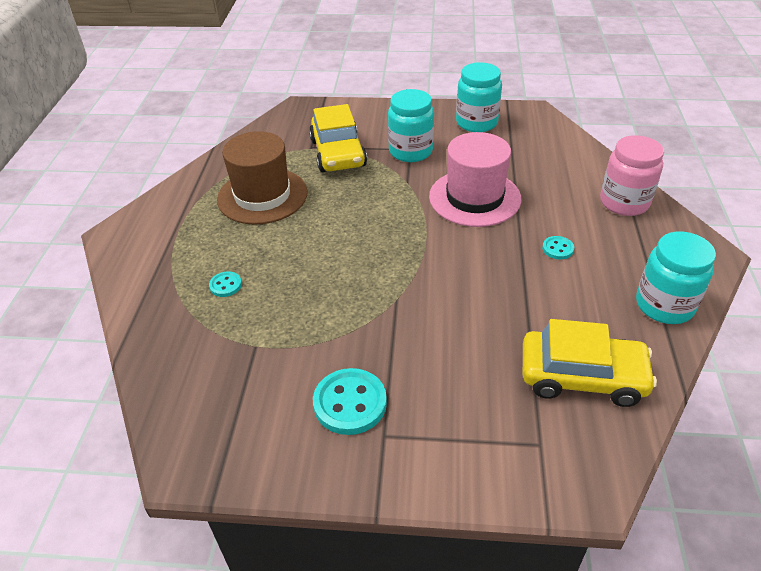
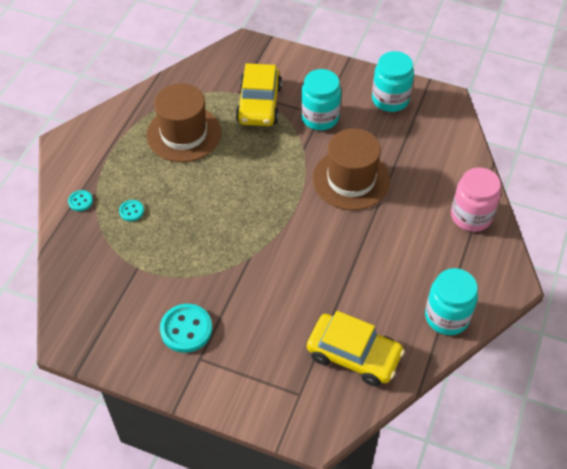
camera: 15 degrees right, 10 degrees up
(474, 198) = (351, 179): pink hat -> brown hat
(557, 249) = (393, 245): turquoise button -> turquoise button (80, 201)

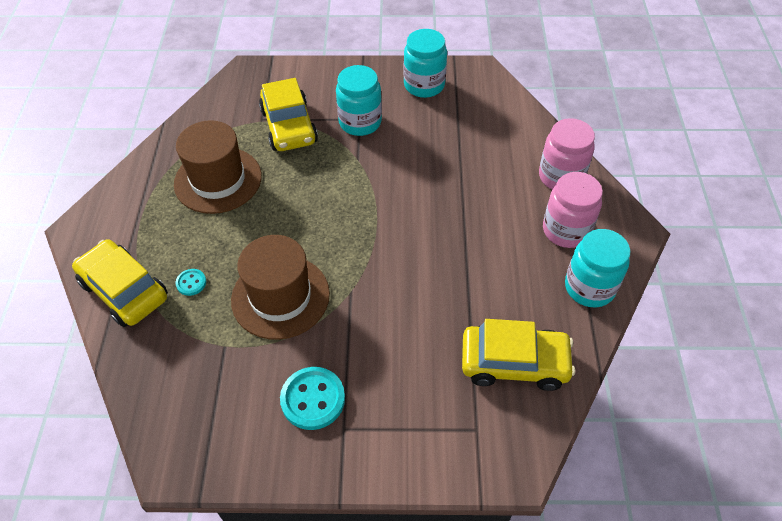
camera: 20 degrees left, 0 degrees up
(80, 201) = (124, 290): turquoise button -> yellow car
(351, 179) = (422, 175): brown hat -> brown hat (280, 297)
(451, 263) = (566, 230): none -> pink jar

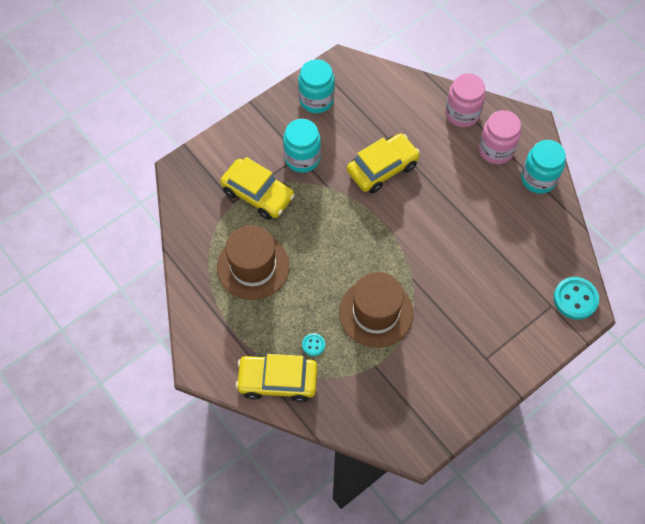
camera: 40 degrees left, 10 degrees up
(313, 399) = (455, 356): turquoise button -> turquoise button (575, 299)
(514, 363) = (538, 254): yellow car -> yellow car (382, 168)

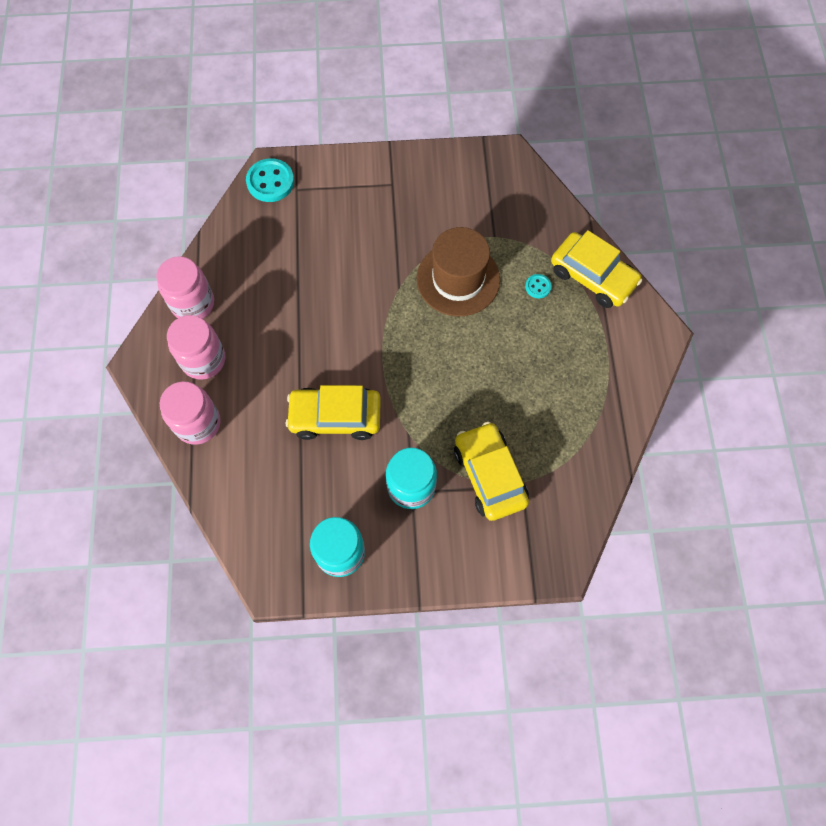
camera: 145 degrees left, 5 degrees up
(253, 266) = (547, 397): brown hat -> none
(538, 179) = (193, 303): turquoise jar -> pink jar

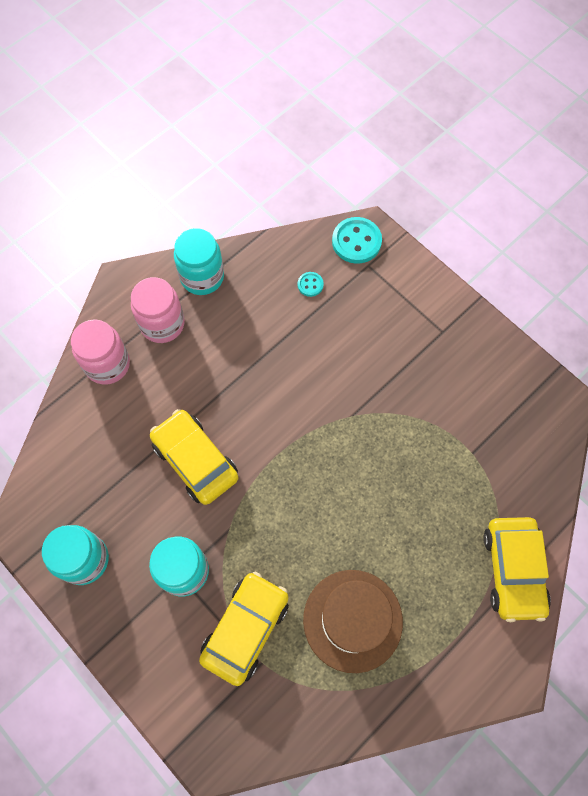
camera: 50 degrees right, 0 degrees up
(193, 303) = (202, 277): pink jar -> turquoise jar
(458, 279) = (403, 456): brown hat -> brown hat (352, 620)
(538, 287) = (458, 529): turquoise button -> turquoise button (310, 285)

